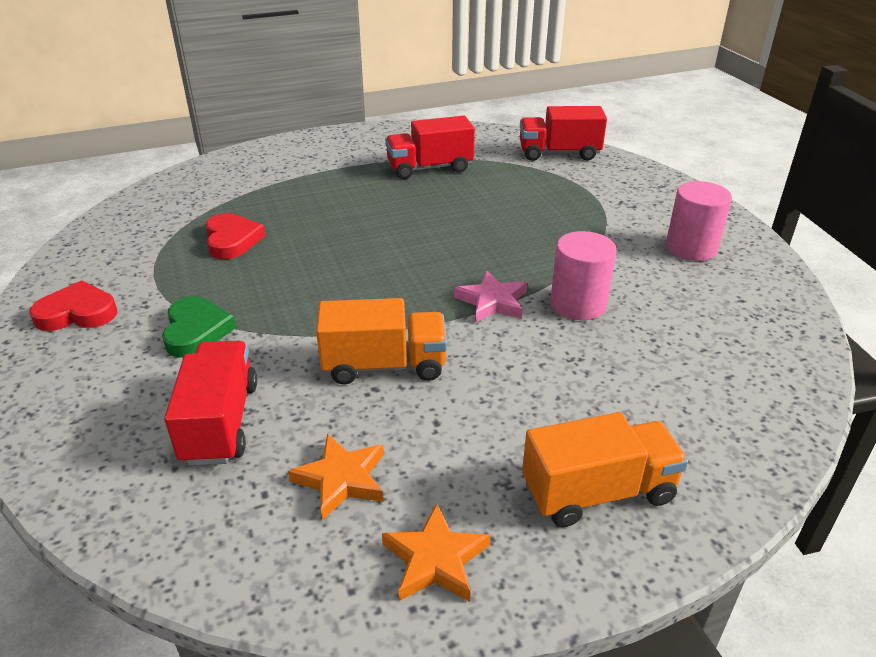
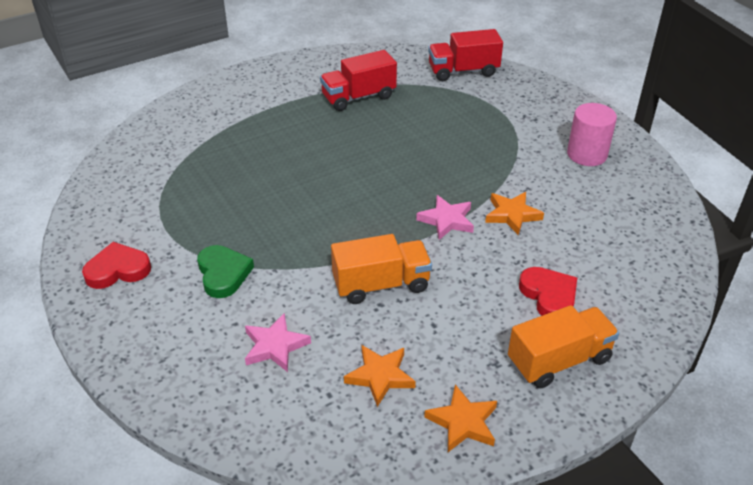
camera: 10 degrees left, 5 degrees up
(220, 422) = (275, 346): red truck -> pink star
(232, 240) = (217, 187): red heart -> red heart (549, 296)
(578, 304) = (512, 215): pink cylinder -> orange star

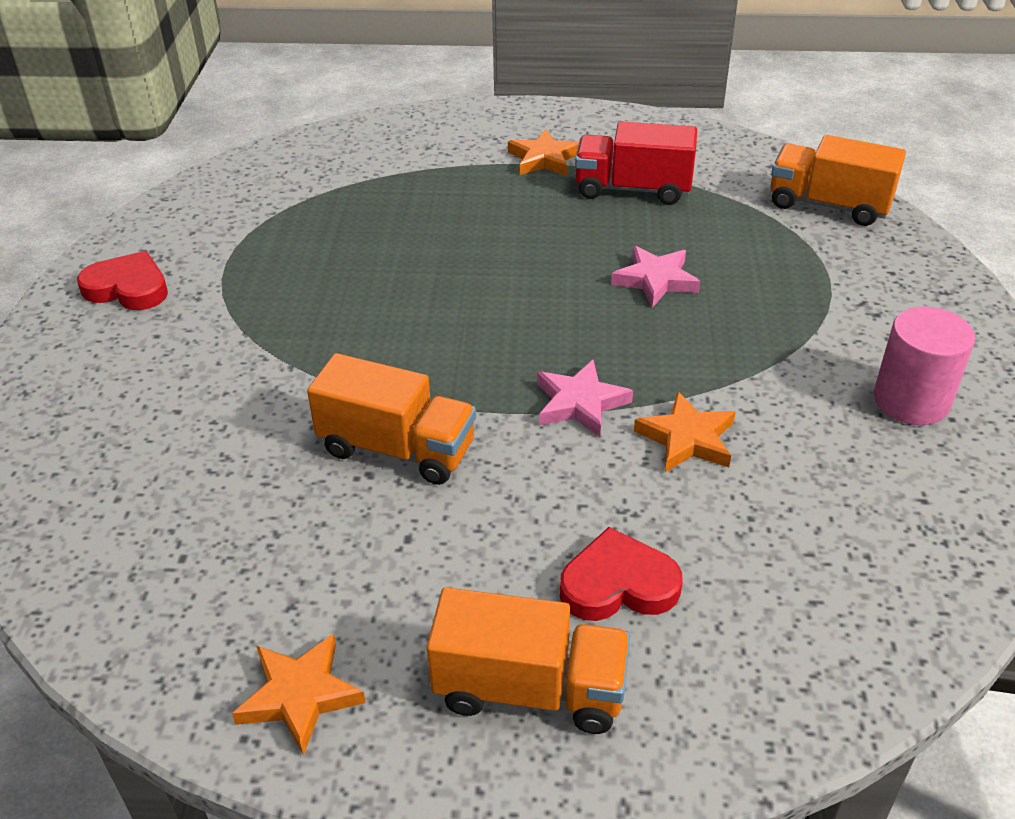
camera: 35 degrees right, 0 degrees up
(223, 274) = (228, 344): green heart -> none
(275, 346) = (188, 462): pink star -> pink star (655, 280)
(380, 376) = (265, 569): orange star -> orange star (544, 159)
(463, 71) = (828, 205): red truck -> orange truck
(549, 296) = (618, 584): red heart -> red heart turned 105 degrees counterclockwise

